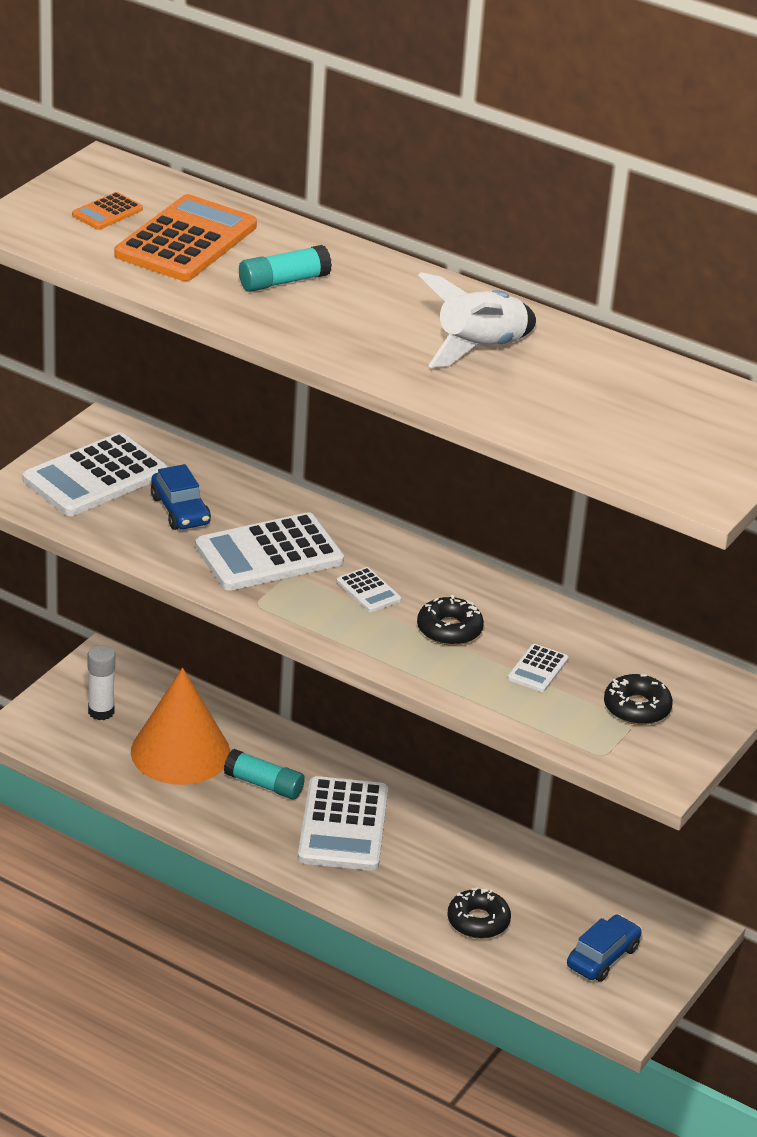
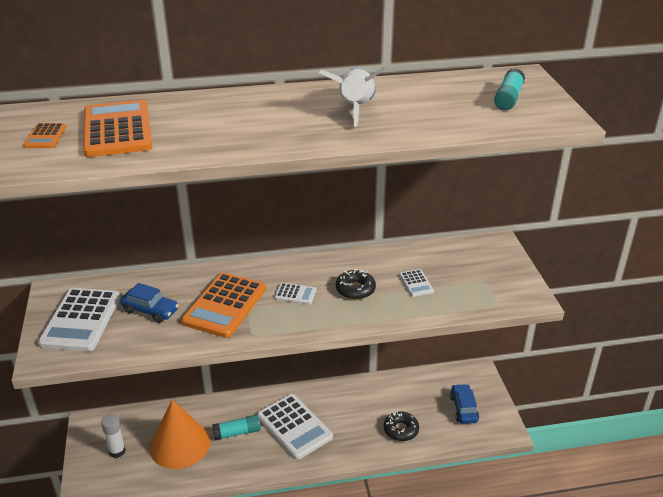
camera: 40 degrees left, 0 degrees up
(269, 554) = (225, 305): white calculator -> orange calculator
(283, 282) = (206, 125): turquoise glue stick -> turquoise glue stick (508, 98)
(637, 708) = (477, 275): black donut -> none

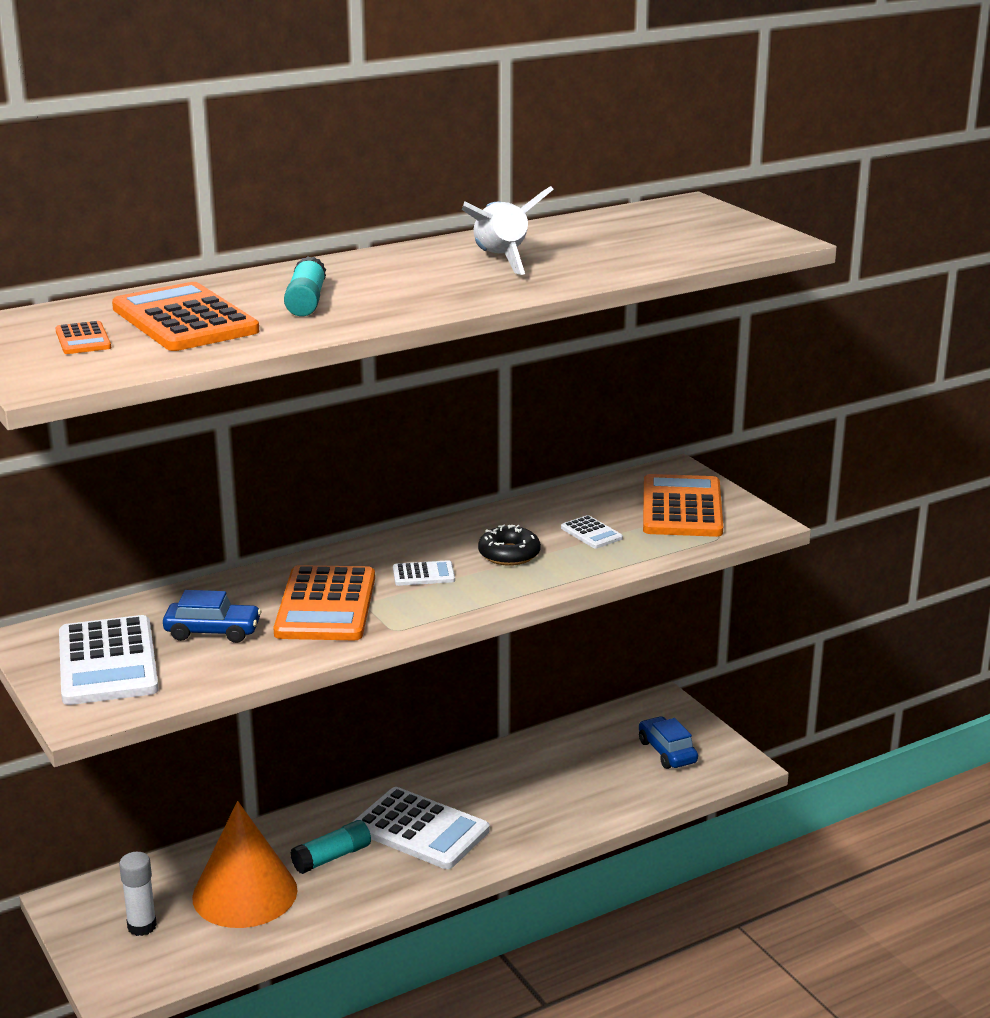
camera: 20 degrees left, 10 degrees down
(401, 430) = (588, 797): black donut -> none
(485, 275) = (681, 508): none -> orange calculator
(508, 98) = (691, 228): turquoise glue stick -> turquoise glue stick (306, 301)

